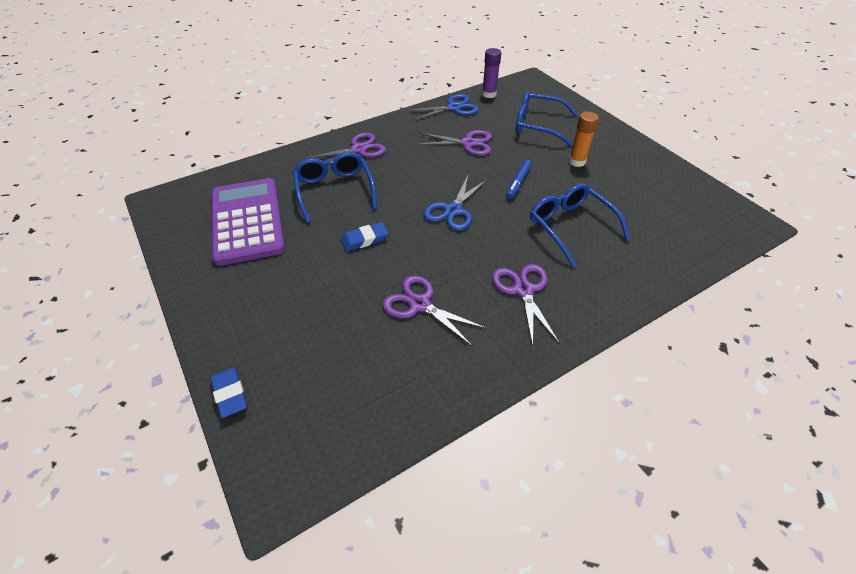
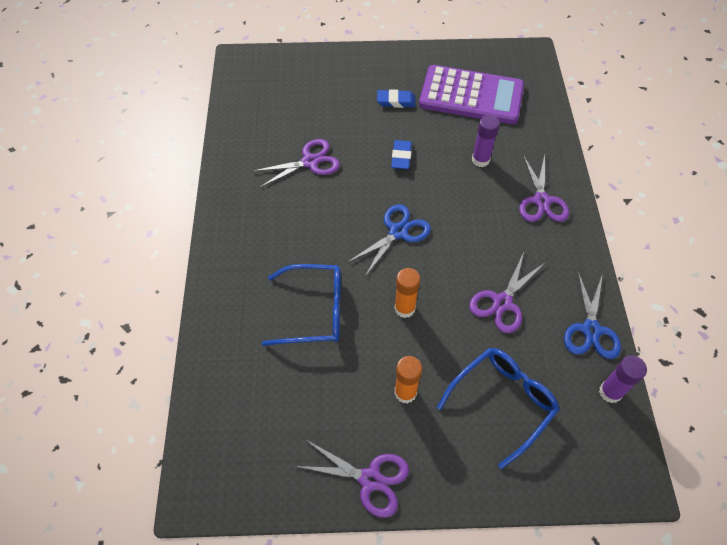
camera: 120 degrees right, 10 degrees up
(230, 394) = (312, 55): blue eraser -> blue eraser (396, 101)
(334, 190) = (480, 160): blue glasses -> purple glue stick
(453, 210) = (398, 232): blue scissors -> blue scissors turned 75 degrees clockwise
(518, 183) = (404, 308): blue marker -> orange glue stick
(523, 290) = (274, 230): purple scissors -> purple scissors (370, 479)

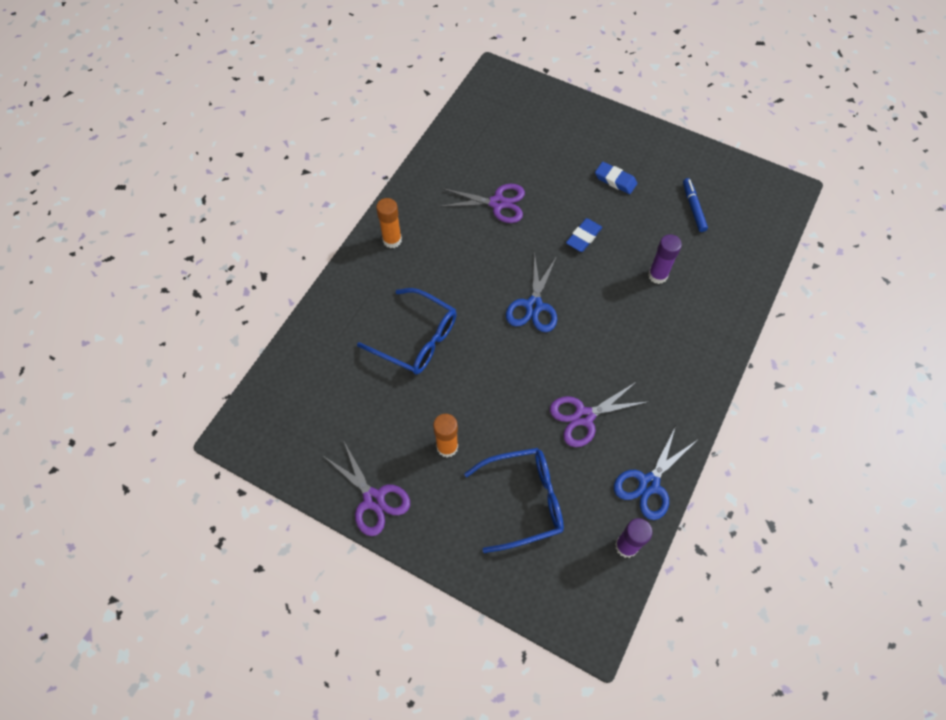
camera: 30 degrees right, 5 degrees up
(398, 232) = (533, 306): blue scissors -> blue scissors turned 120 degrees clockwise
(404, 308) = (494, 376): orange glue stick -> orange glue stick (392, 240)
(471, 96) = (693, 208): purple calculator -> blue marker
(541, 201) = (689, 343): purple scissors -> none

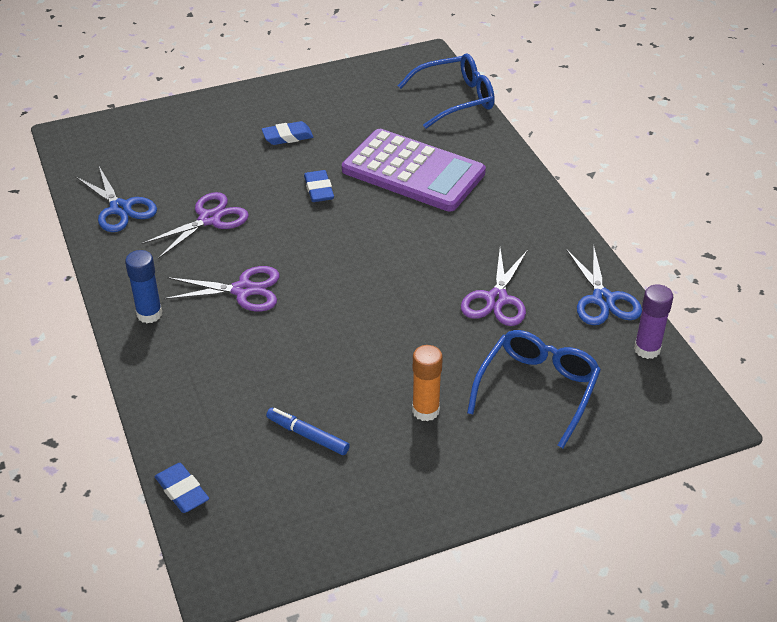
camera: 50 degrees left, 20 degrees down
(279, 366) = (182, 491): none -> blue eraser
(373, 499) = (422, 501): purple scissors -> purple scissors (243, 290)
(392, 240) = (149, 314): orange glue stick -> blue glue stick
(416, 339) = (283, 363): blue glasses -> blue glasses (455, 99)
(533, 306) = (348, 262): blue scissors -> blue scissors (120, 208)
(657, 275) = (413, 172): purple glue stick -> purple calculator
(693, 208) = (375, 113): blue marker -> blue marker (307, 435)

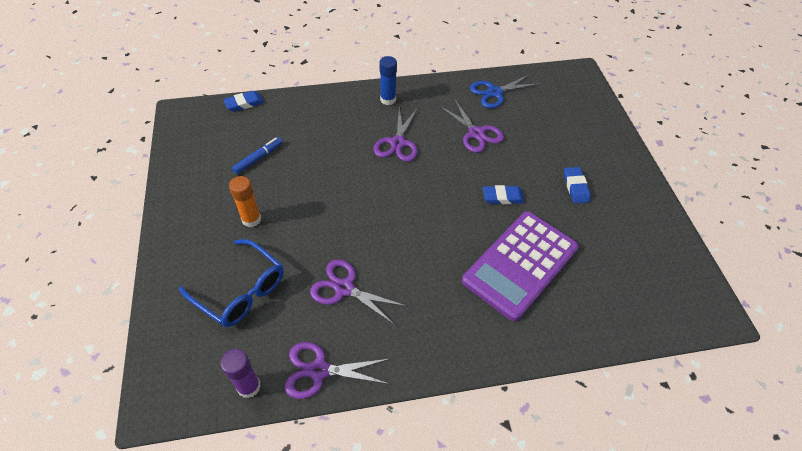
camera: 100 degrees right, 10 degrees up
(455, 99) = (638, 324): blue glasses -> none
(603, 299) = (319, 370): blue scissors -> purple scissors

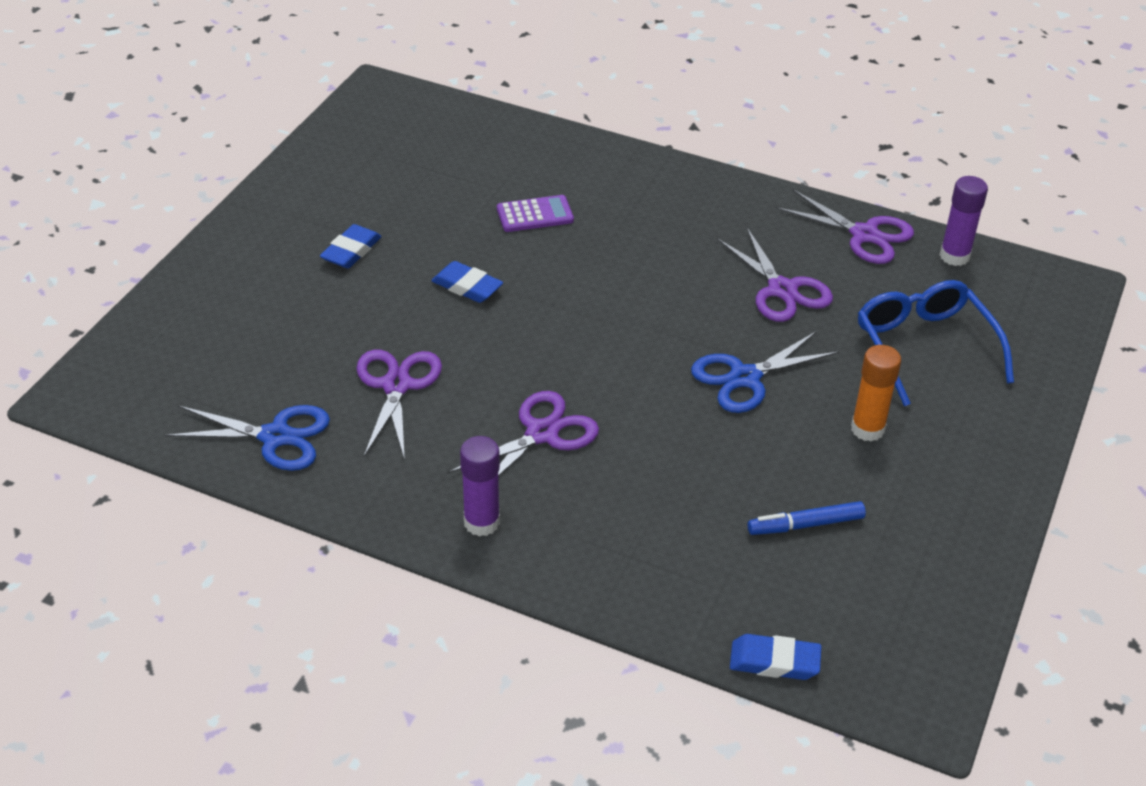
camera: 145 degrees left, 10 degrees down
(328, 217) = (745, 378): none -> blue scissors
(388, 99) = (481, 522): blue glue stick -> purple glue stick
(520, 264) = (535, 215): purple calculator -> purple calculator, size x0.42

